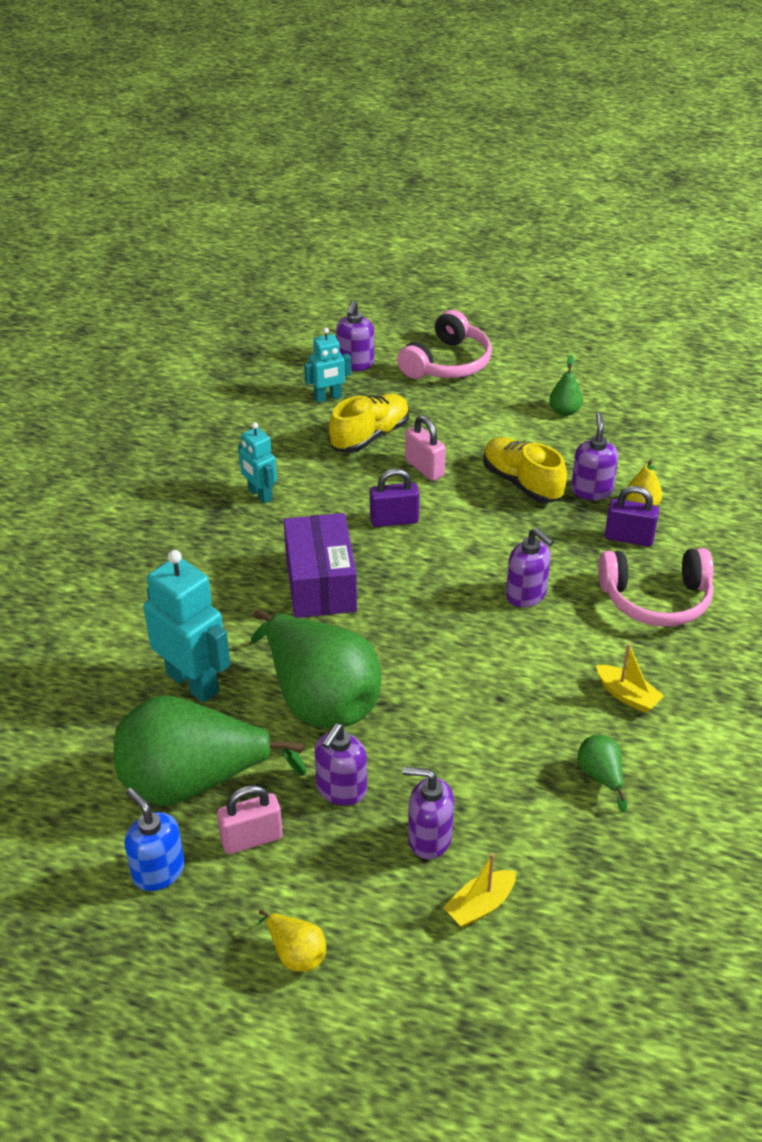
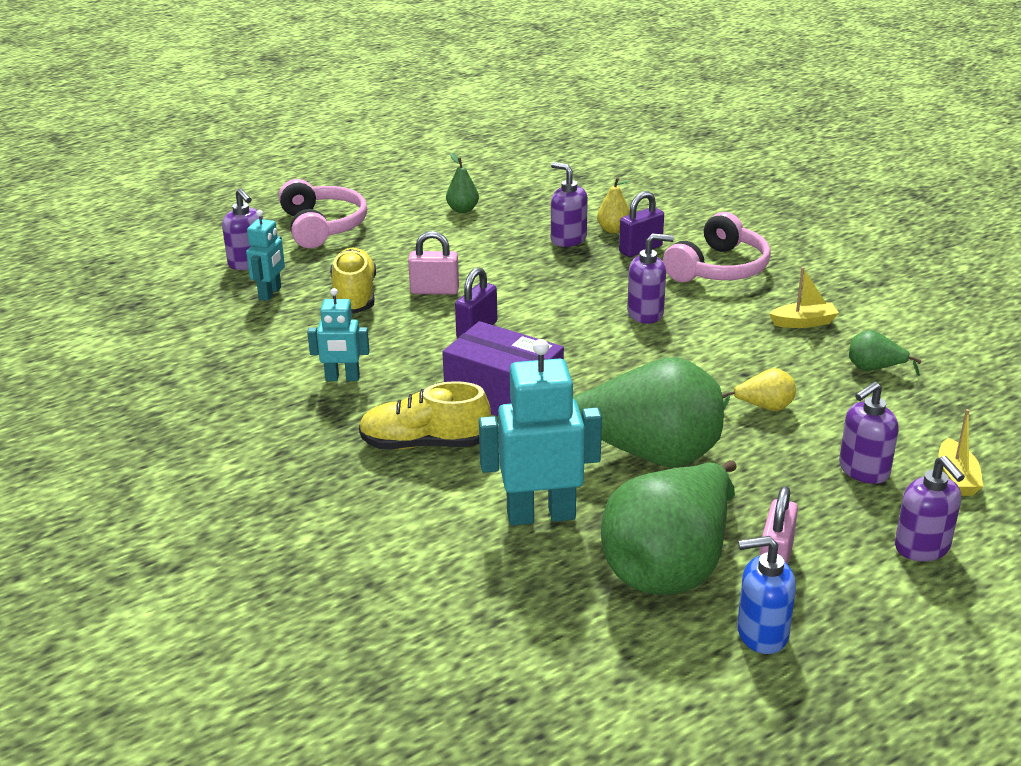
camera: 50 degrees left, 10 degrees down
(295, 953) = (930, 592): yellow pear -> yellow pear (763, 407)
(341, 789) = (765, 490): purple soap dispenser -> purple soap dispenser (922, 547)
(522, 483) = (517, 260): yellow shoe -> yellow shoe (424, 444)

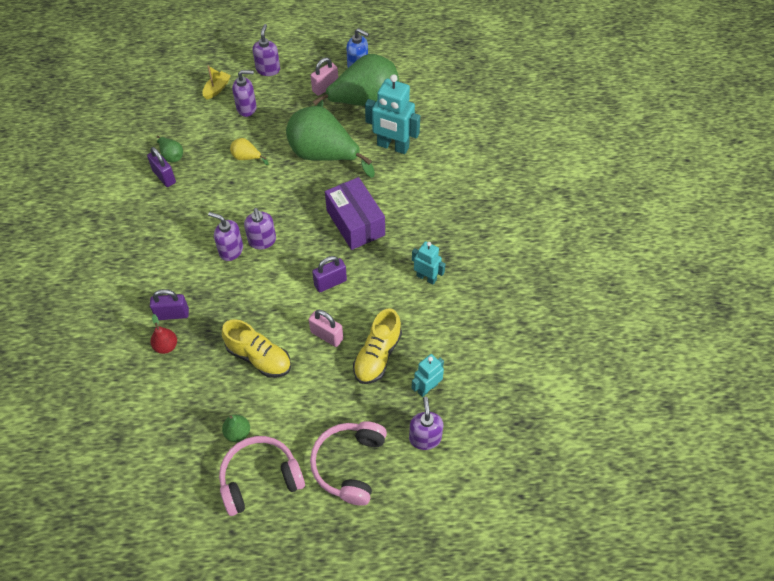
camera: 150 degrees left, 25 degrees up
(424, 444) = (414, 209): yellow shoe -> yellow shoe (259, 357)
(568, 239) = (203, 350): purple soap dispenser -> purple soap dispenser (262, 241)
(613, 230) = (166, 346): yellow pear -> red pear
(718, 268) = (151, 270): pink headphones -> pink headphones (260, 479)
(803, 322) = (162, 202): yellow boat -> none
(845, 345) = (164, 177): none -> purple padlock

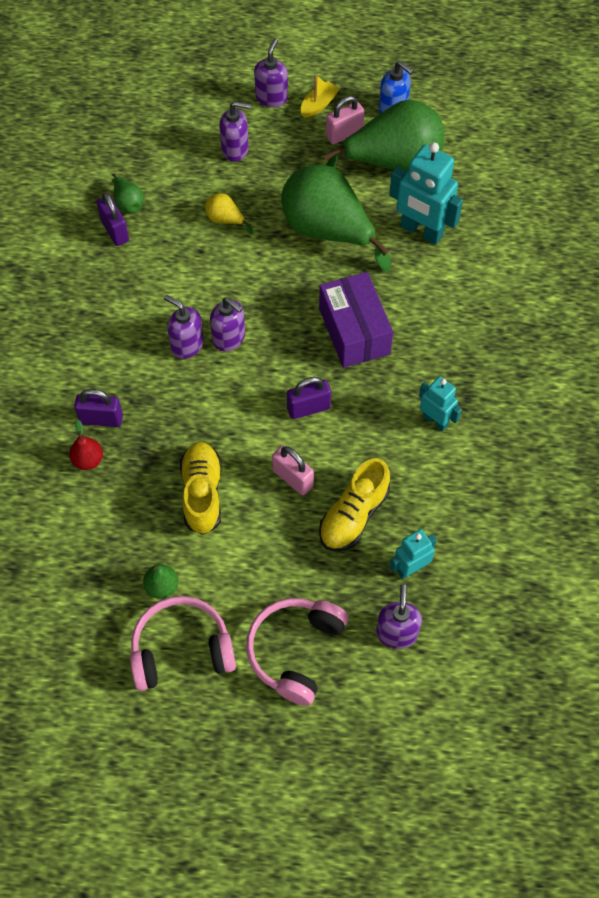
camera: 10 degrees right, 5 degrees up
(217, 89) = (200, 116): yellow boat -> yellow boat (319, 105)
(259, 357) = (202, 493): yellow shoe -> yellow shoe turned 135 degrees counterclockwise
(262, 241) = (229, 338): purple soap dispenser -> purple soap dispenser turned 45 degrees counterclockwise

